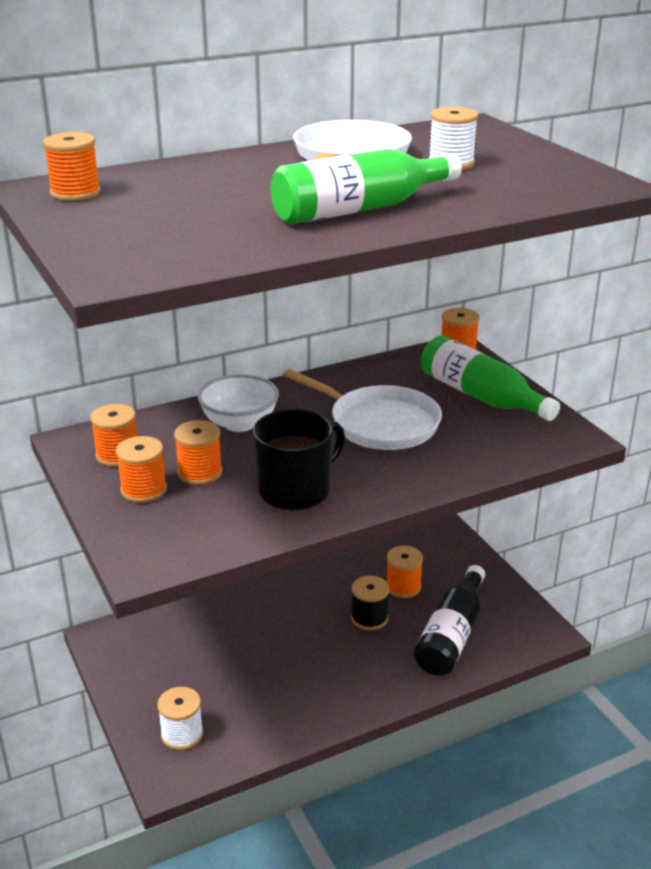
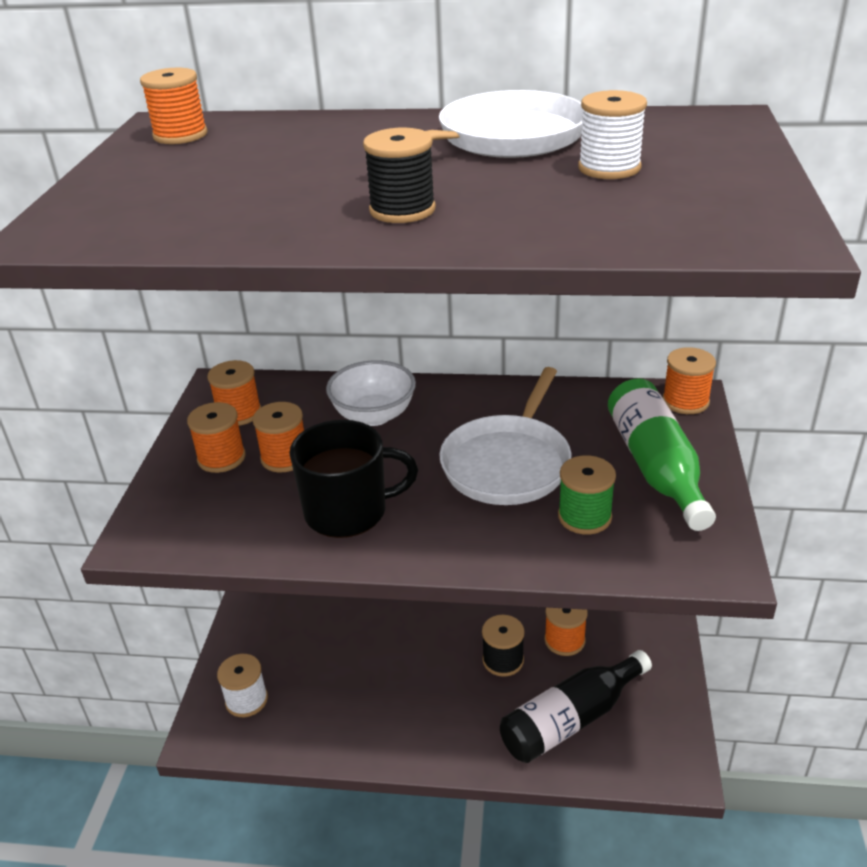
camera: 35 degrees right, 5 degrees up
(360, 209) = (402, 210): green bottle -> black spool
(379, 424) = (508, 463): white pan -> white pan turned 45 degrees clockwise
(467, 439) = (584, 517): none -> green spool

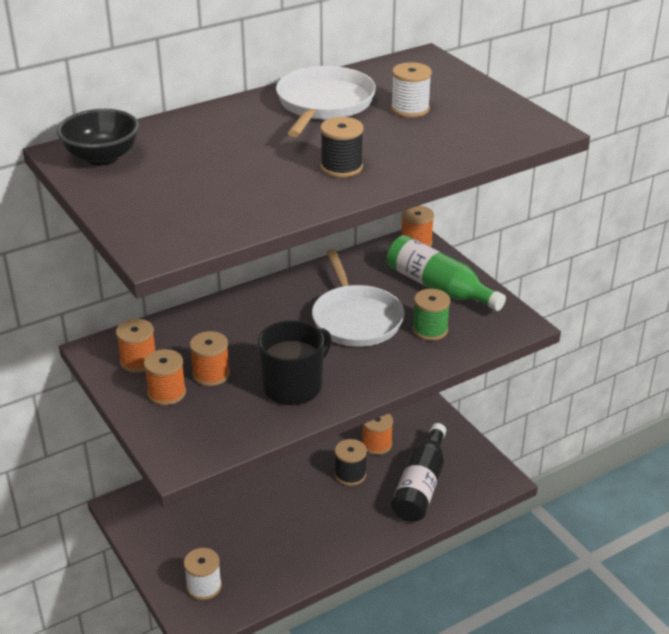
camera: 40 degrees left, 0 degrees up
(180, 135) = (102, 158): orange spool -> black bowl
(374, 415) = (237, 325): white bowl -> none

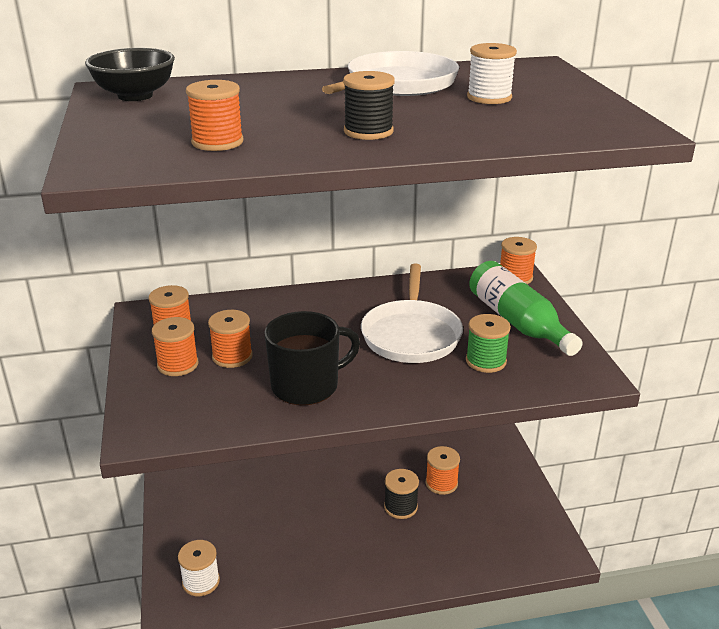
camera: 20 degrees right, 5 degrees down
(229, 202) = (217, 142): none -> orange spool
(421, 485) = (469, 537): black bottle -> none

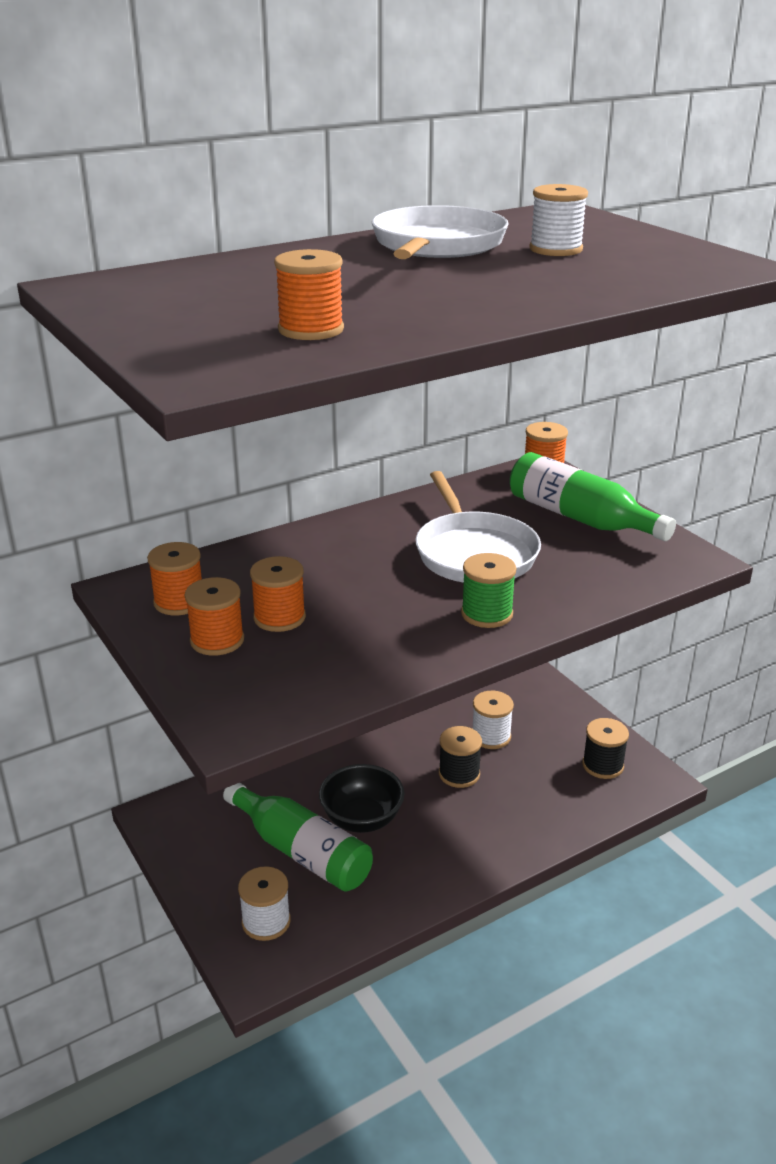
camera: 20 degrees left, 0 degrees up
(135, 96) = (128, 290): black bowl -> black bowl (362, 819)
(253, 535) = (301, 851): none -> green bottle
(306, 386) = (395, 632): black mug -> none
(368, 131) = (471, 298): black spool -> black spool (603, 765)
(441, 483) = (491, 736): orange spool -> white spool
(486, 361) = (576, 565): green spool -> green spool (487, 614)

